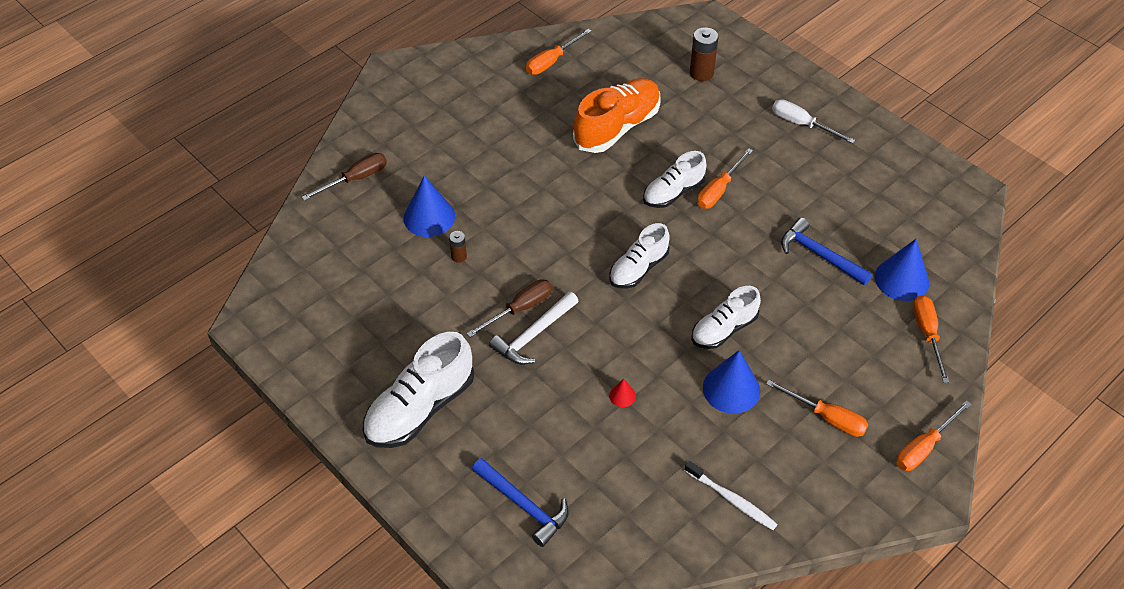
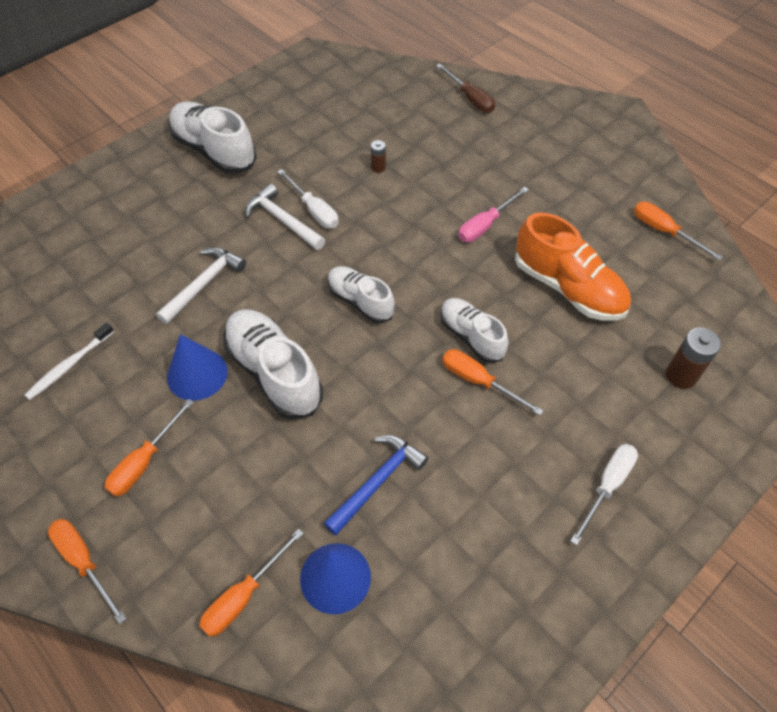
camera: 90 degrees right, 5 degrees up
(429, 217) = (426, 146): blue cone -> none
(519, 309) = (314, 210): brown screwdriver -> white screwdriver
(523, 505) = (105, 216): blue hammer -> none
(542, 176) = (485, 225): none -> pink screwdriver
(622, 396) = (204, 284): red cone -> white hammer
(723, 329) = (274, 372): white shoe -> white shoe, size x1.58
(927, 334) = (244, 596): orange screwdriver -> orange screwdriver turned 135 degrees clockwise

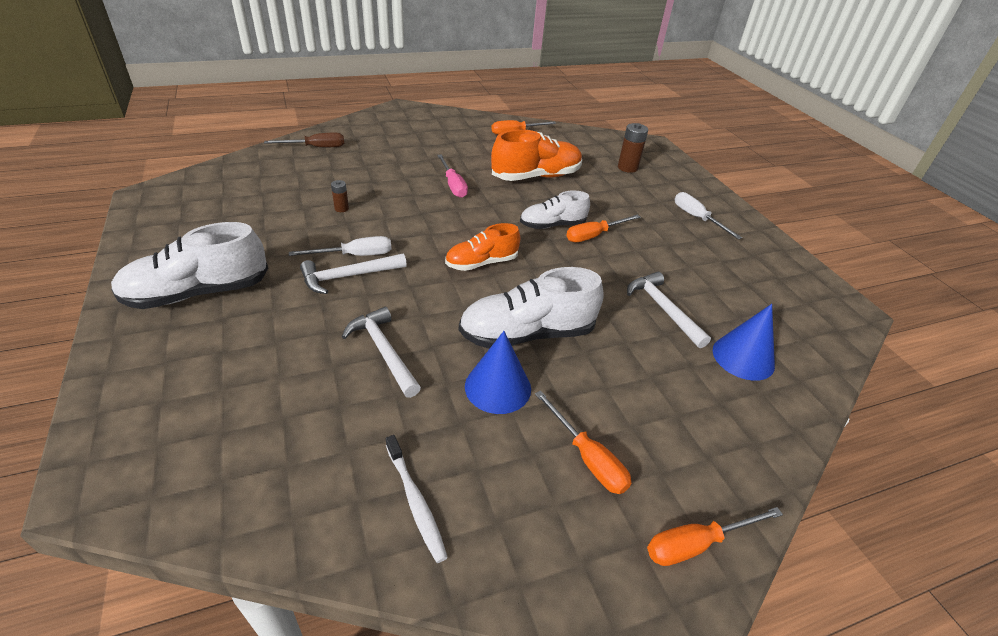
camera: 70 degrees left, 15 degrees down
(244, 596) = (752, 418): orange screwdriver -> none
(360, 301) = (481, 263): white shoe -> orange shoe
(378, 482) = (663, 309): blue hammer -> white hammer

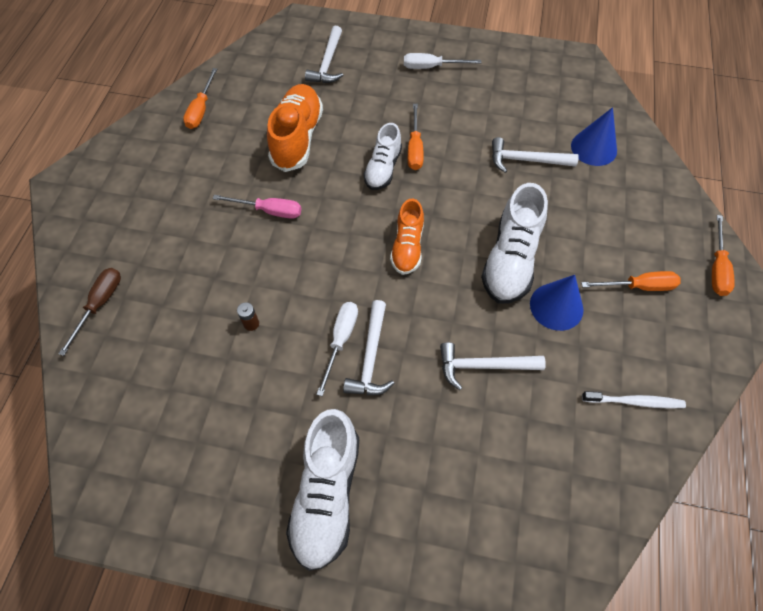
camera: 55 degrees left, 20 degrees up
(627, 167) = (327, 63): brown battery -> white hammer

